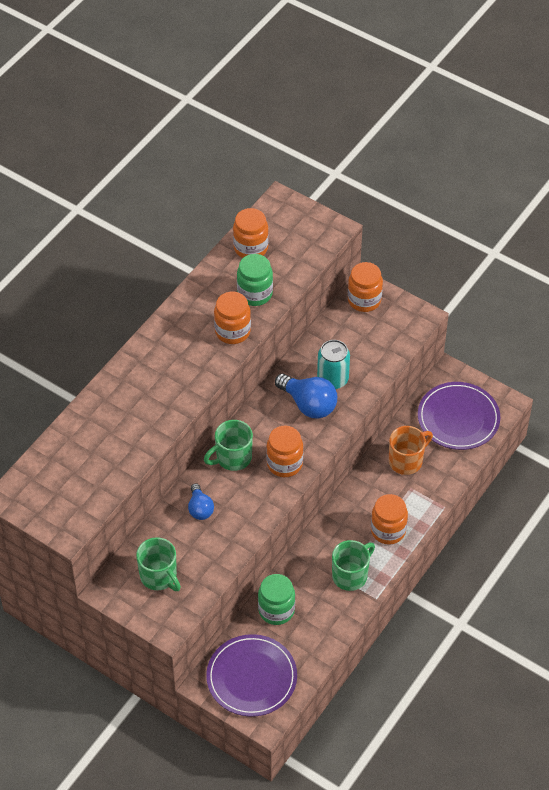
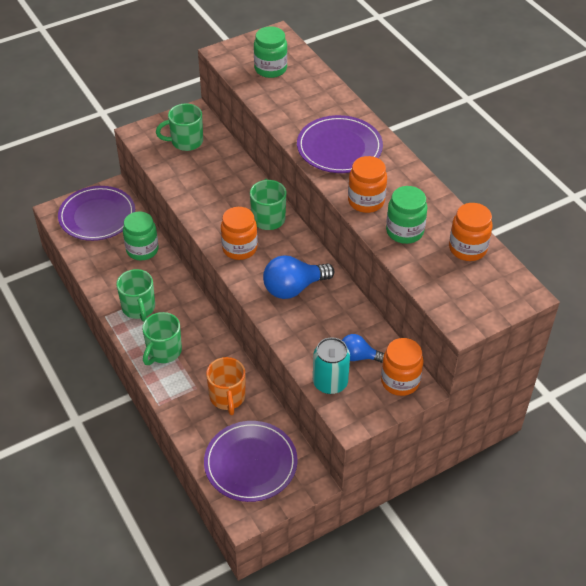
camera: 115 degrees right, 5 degrees down
(75, 477) = (270, 69): none -> green jar
(170, 375) = (339, 147): none -> purple plate
(200, 509) = (231, 182): blue light bulb -> blue light bulb (358, 357)
(332, 379) = (312, 316): turquoise can -> turquoise can (330, 382)
(388, 530) = (163, 352): orange jar -> green mug

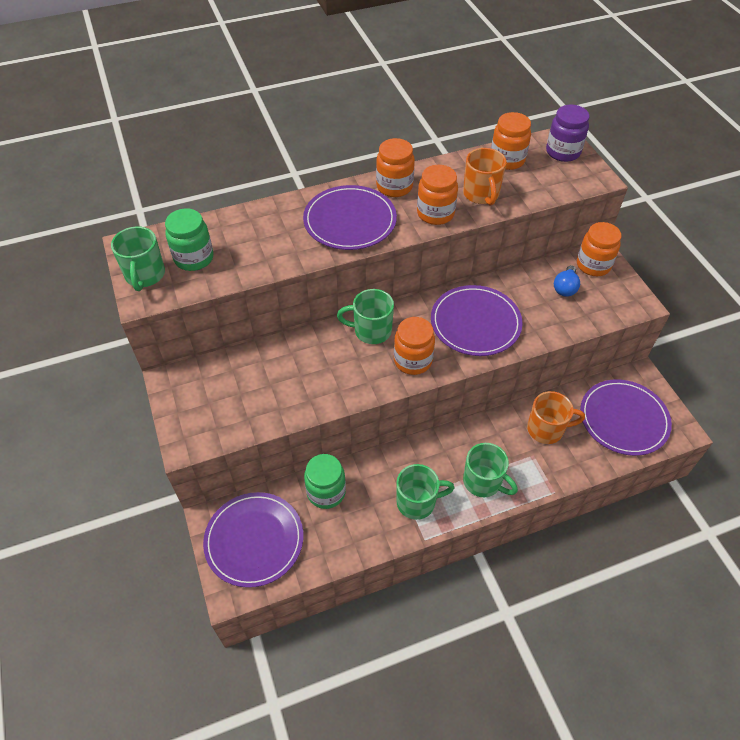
camera: 80 degrees left, 5 degrees up
(186, 142) = (221, 394): green mug -> green mug (145, 275)
(293, 288) = (475, 323): blue light bulb -> purple plate
(330, 382) = (595, 312): turquoise can -> none
(396, 170) = (394, 186): none -> orange jar
(404, 231) = (481, 194): green jar -> orange mug
(499, 294) = (563, 152): none -> purple jar

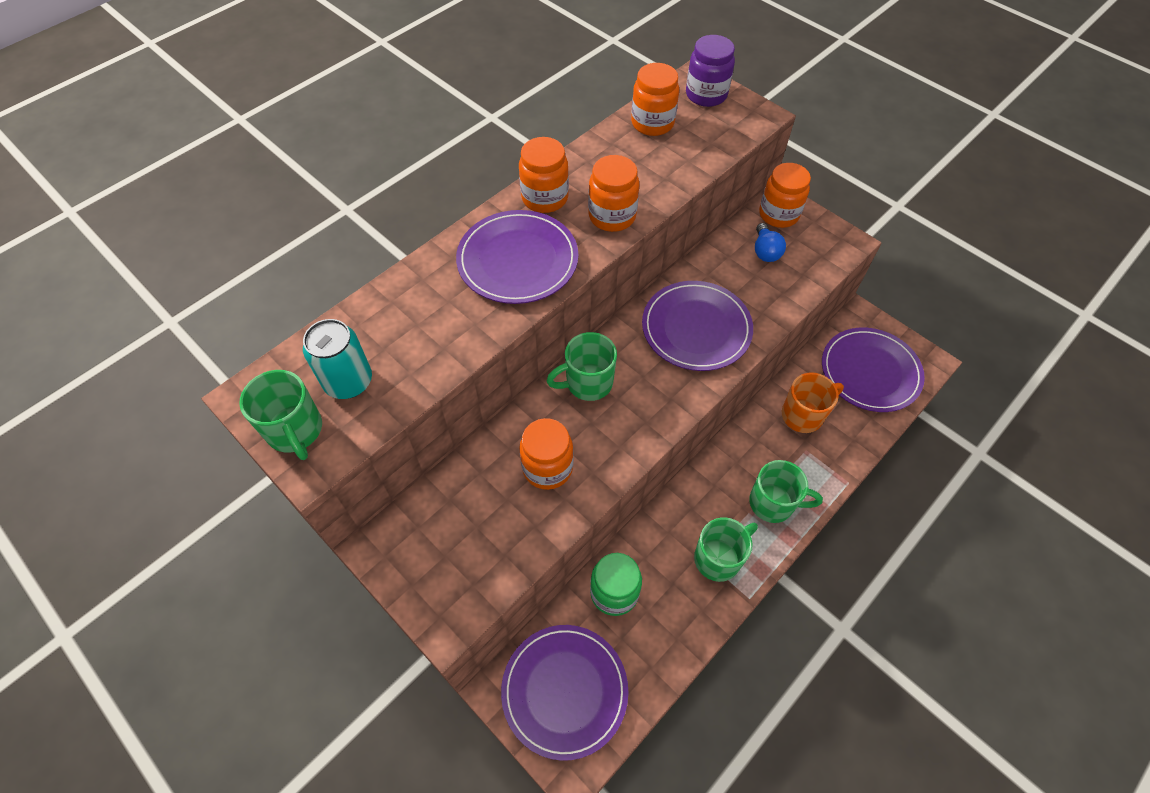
camera: 25 degrees left, 5 degrees up
(194, 258) = (348, 381): green jar -> turquoise can
(413, 360) = (654, 401): orange jar -> orange jar (547, 468)
(481, 194) = (649, 175): orange mug -> none

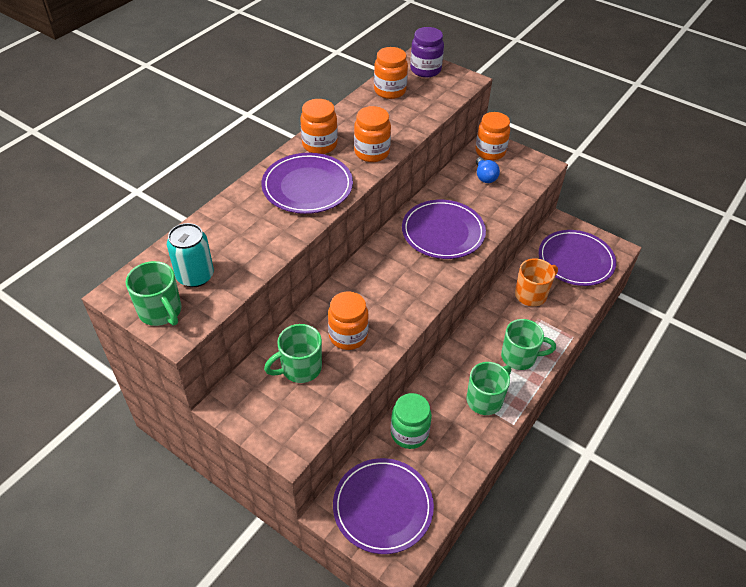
camera: 10 degrees left, 10 degrees down
(587, 383) = (368, 276): green mug -> green mug (300, 368)

